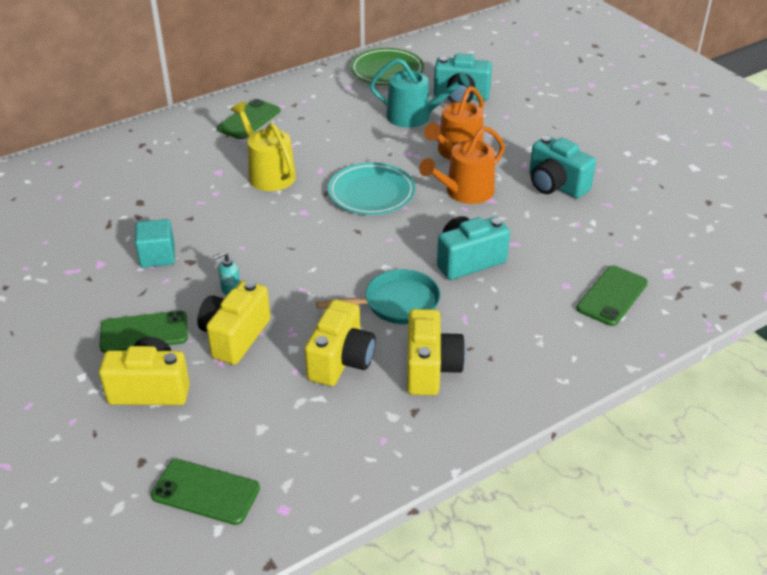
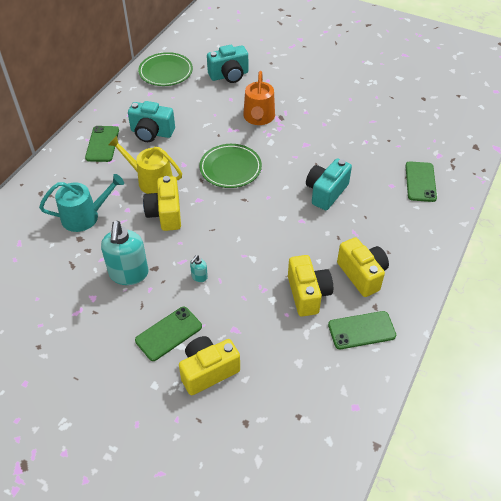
camera: 30 degrees left, 10 degrees up
(157, 256) = (129, 274): turquoise cube -> turquoise soap dispenser
(205, 492) = (302, 421): green phone -> green phone (361, 330)
(235, 337) = (230, 308): yellow camera -> yellow camera (165, 214)
(371, 193) = (230, 168): turquoise plate -> green plate
(396, 303) = (308, 240): turquoise pan -> none
(414, 116) = (211, 101): turquoise watering can -> turquoise watering can (85, 216)
(465, 192) = (286, 145): orange watering can -> none
(555, 185) = (334, 119): turquoise camera -> turquoise camera (151, 133)

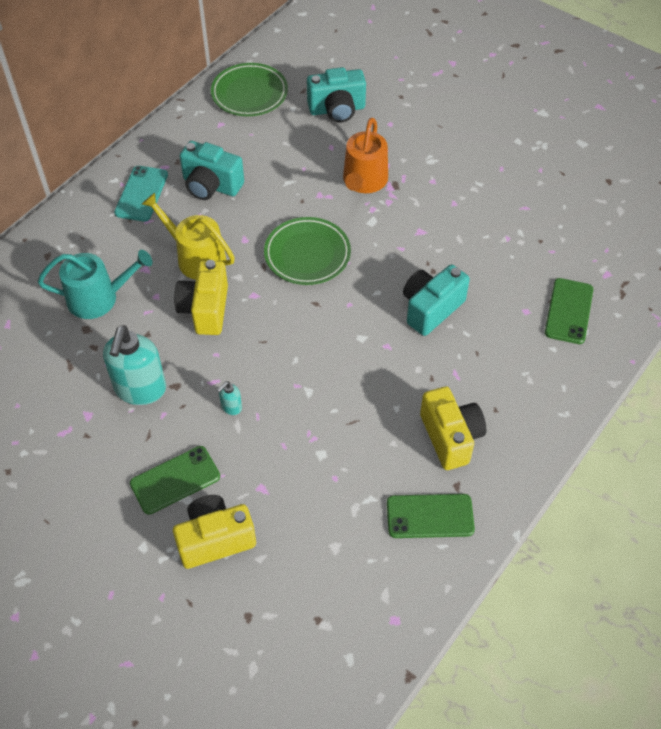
camera: 10 degrees right, 5 degrees up
(102, 144) = (141, 194): green phone -> turquoise phone
(308, 294) = (370, 454): yellow camera -> none

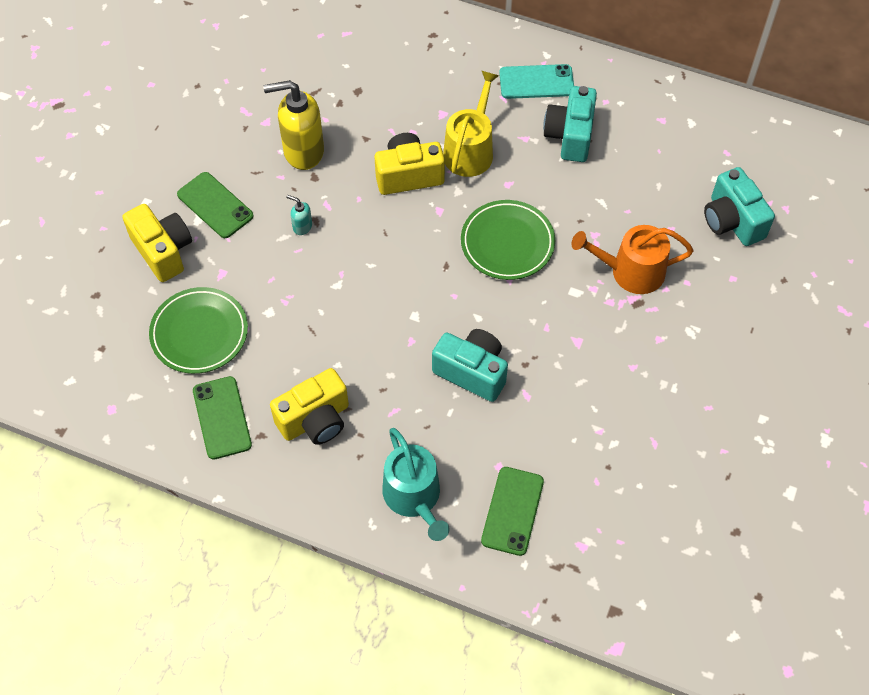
camera: 75 degrees right, 5 degrees up
(98, 298) = (395, 89): turquoise watering can -> turquoise watering can (414, 497)
(140, 389) = (303, 151): turquoise soap dispenser -> yellow soap dispenser
(249, 93) = (720, 133): green plate -> green plate (199, 333)
(569, 311) = (512, 511): green phone -> green phone turned 75 degrees counterclockwise

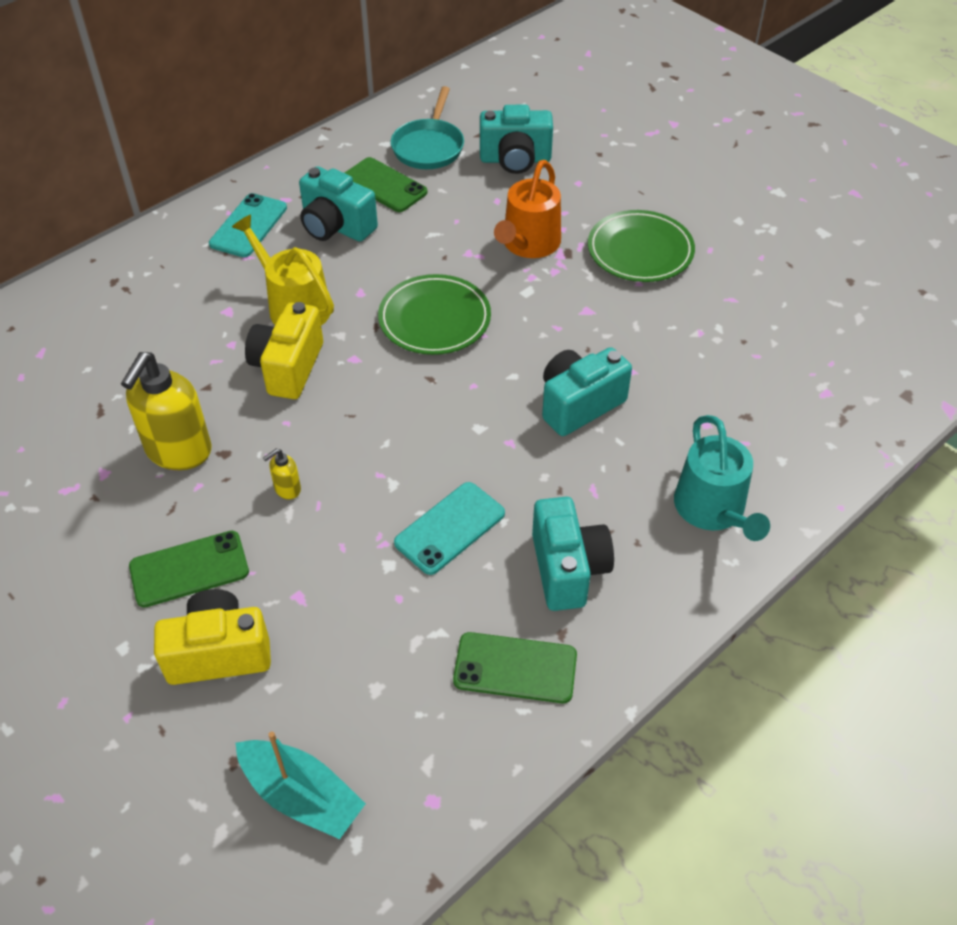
camera: 65 degrees left, 10 degrees down
(88, 339) = (301, 796): none -> turquoise boat
(199, 333) = (374, 652): green plate -> green plate (640, 251)
(302, 226) = (287, 489): turquoise soap dispenser -> yellow soap dispenser
(315, 420) = (568, 569): yellow camera -> turquoise camera
(316, 335) = (450, 528): none -> turquoise phone
(414, 497) = (713, 509): turquoise watering can -> turquoise watering can turned 75 degrees clockwise
(512, 511) = (764, 432): green phone -> green phone (384, 185)
(707, 154) = (429, 146): none -> turquoise pan

